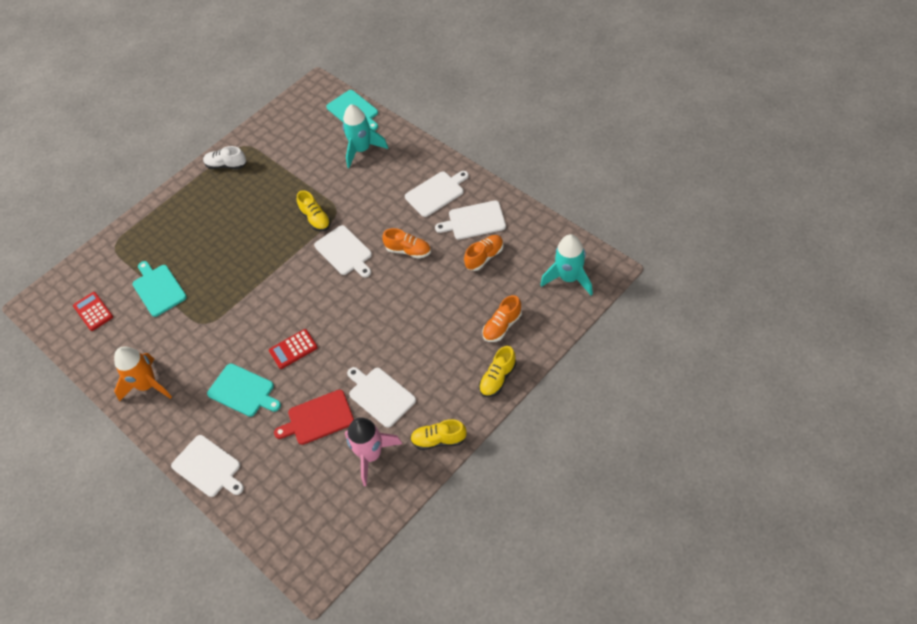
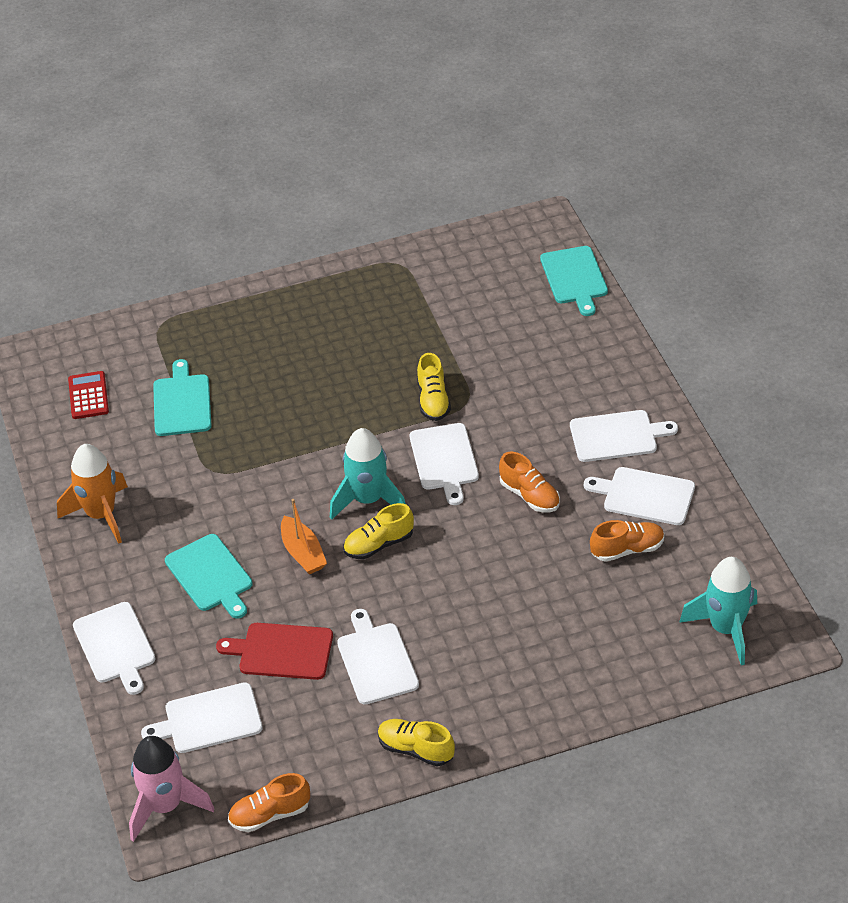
camera: 25 degrees right, 10 degrees down
(226, 165) = (360, 281): white shoe -> none
(293, 349) = (303, 553): red calculator -> orange boat
(298, 486) = (209, 719): none -> white cutting board
(362, 150) = (552, 335): turquoise rocket -> turquoise rocket (368, 500)
(371, 455) = (319, 726): pink rocket -> pink rocket (165, 806)
(498, 378) = (542, 711): yellow shoe -> yellow shoe (379, 544)
(502, 326) = (591, 649): orange shoe -> orange shoe (270, 814)

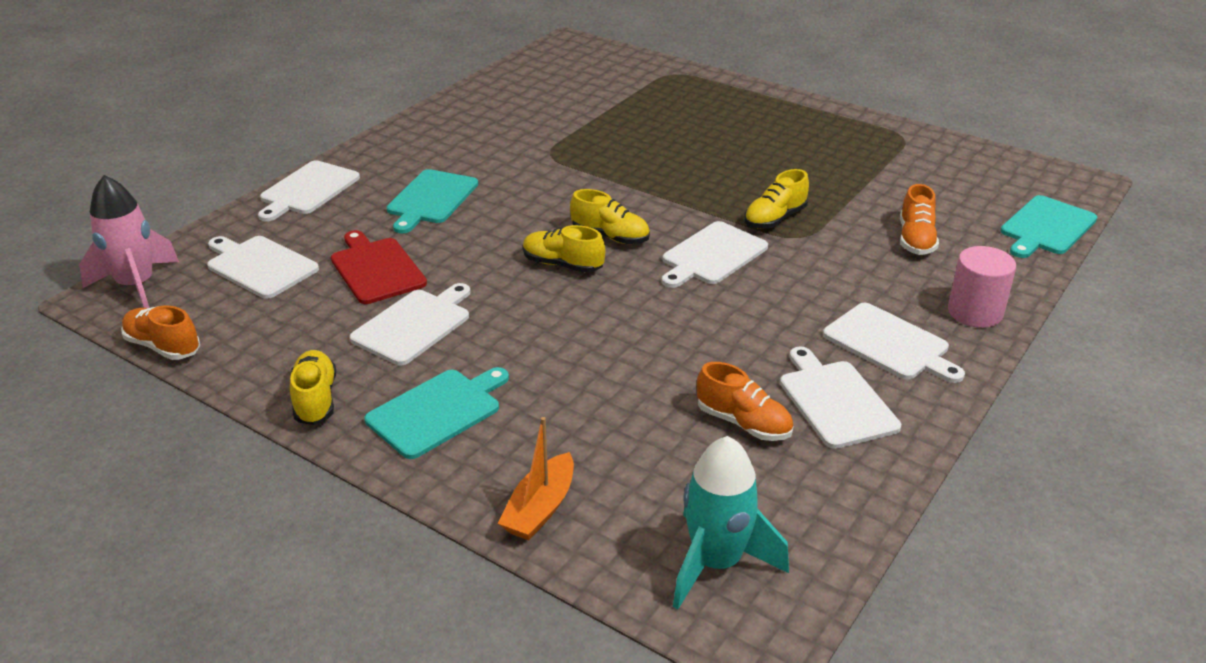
camera: 50 degrees right, 10 degrees down
(88, 396) = (562, 77): red calculator -> none
(101, 515) = (444, 129): orange rocket -> none
(182, 403) = (605, 113): turquoise cutting board -> turquoise cutting board (437, 411)
(303, 553) = (506, 231): orange boat -> orange boat (540, 508)
(368, 500) = (610, 237): turquoise rocket -> yellow shoe
(529, 496) = (733, 324): orange shoe -> orange shoe (915, 239)
(624, 376) = (975, 312): none -> pink cylinder

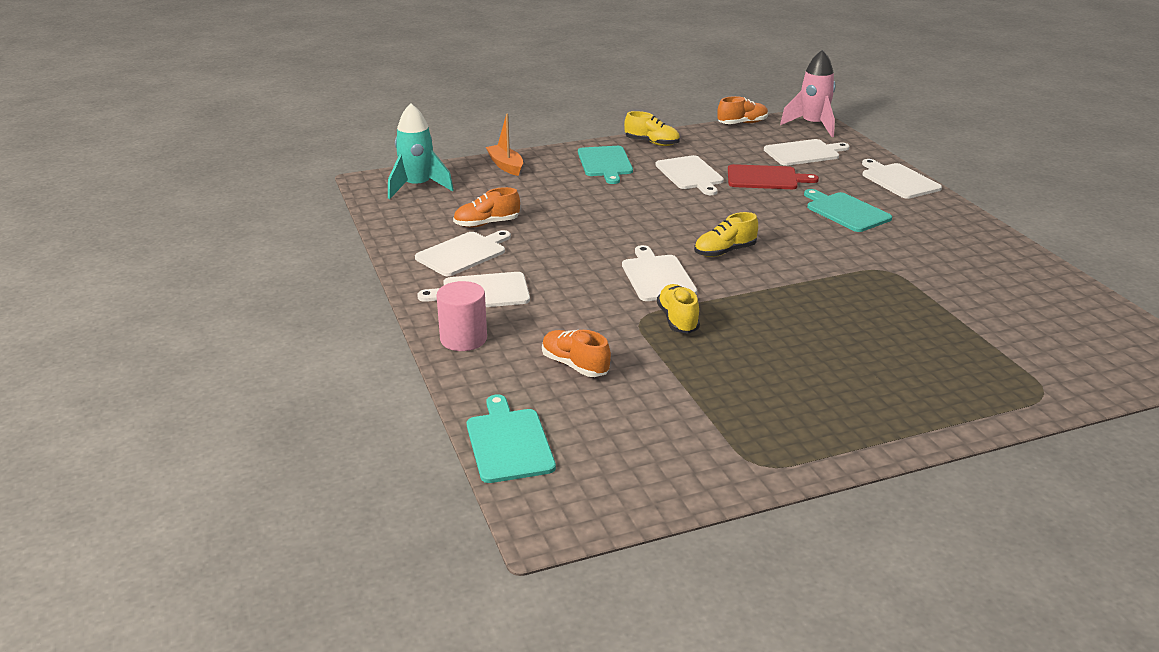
camera: 125 degrees right, 5 degrees down
(562, 265) = (706, 227): yellow shoe -> none
(835, 401) = (463, 253): white cutting board -> white cutting board turned 60 degrees counterclockwise

